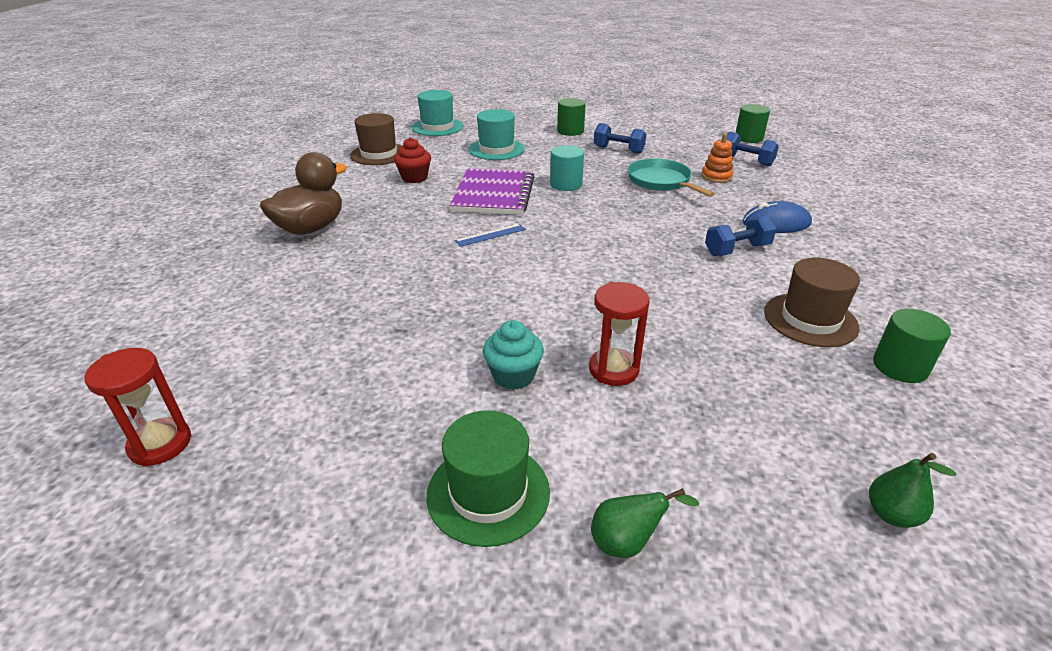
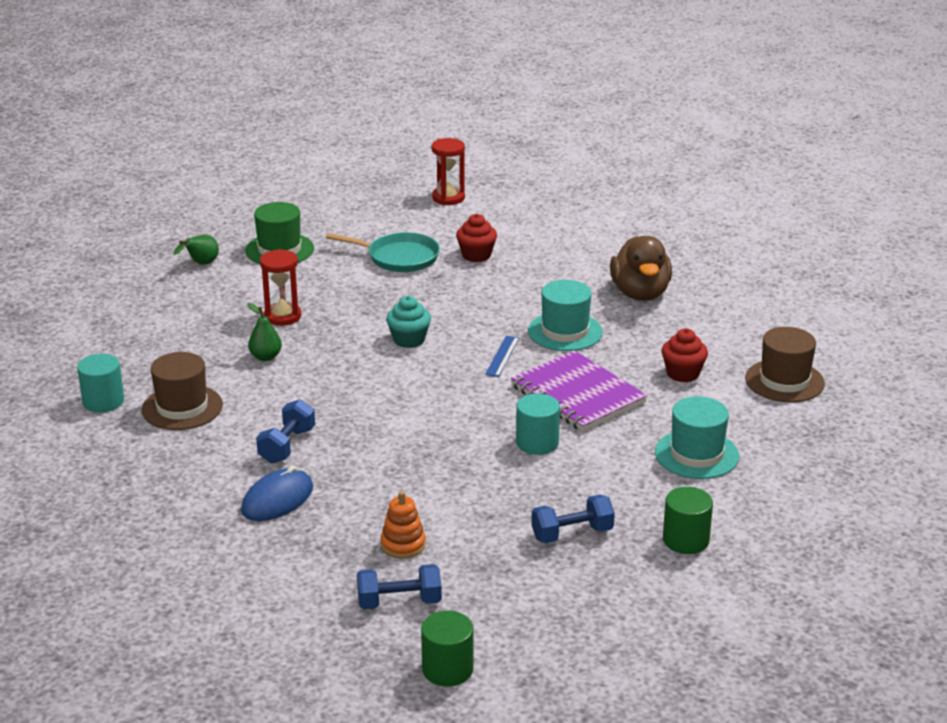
camera: 135 degrees right, 5 degrees down
(324, 332) = (476, 255): none -> red cupcake
(437, 127) = (837, 454): turquoise hat -> turquoise hat (565, 332)
(513, 375) = (334, 288): turquoise cupcake -> turquoise cupcake (409, 340)
(661, 181) = (452, 501): turquoise pan -> turquoise pan (399, 257)
(891, 514) = (86, 323): green pear -> green pear (265, 357)
(900, 366) = (103, 401): green cylinder -> turquoise cylinder

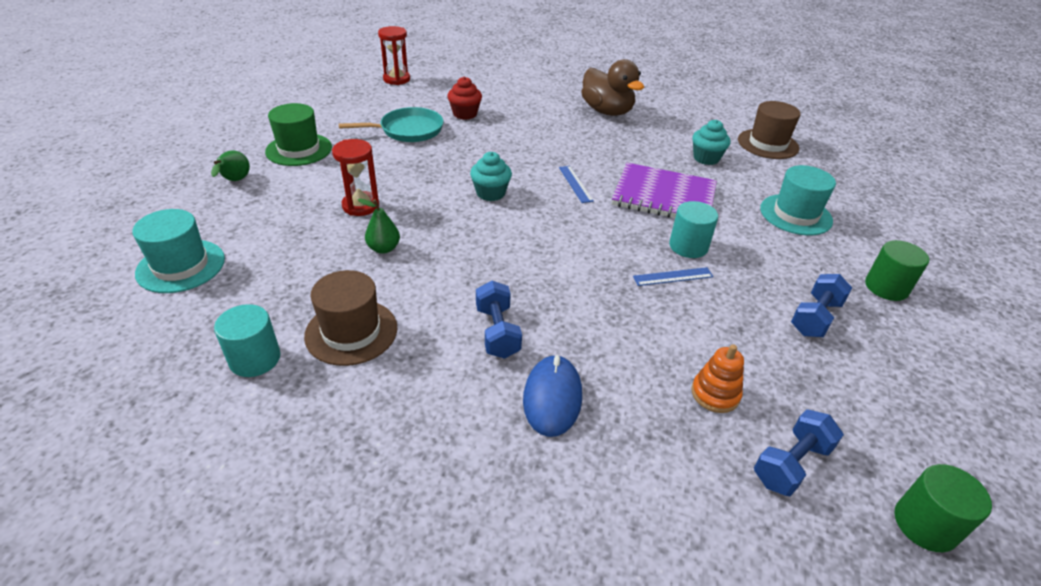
camera: 35 degrees left, 10 degrees up
(486, 460) = (673, 277): none -> blue ruler
(565, 332) = (594, 152): turquoise hat -> turquoise hat (181, 266)
(683, 374) = (706, 158): red cupcake -> turquoise cupcake

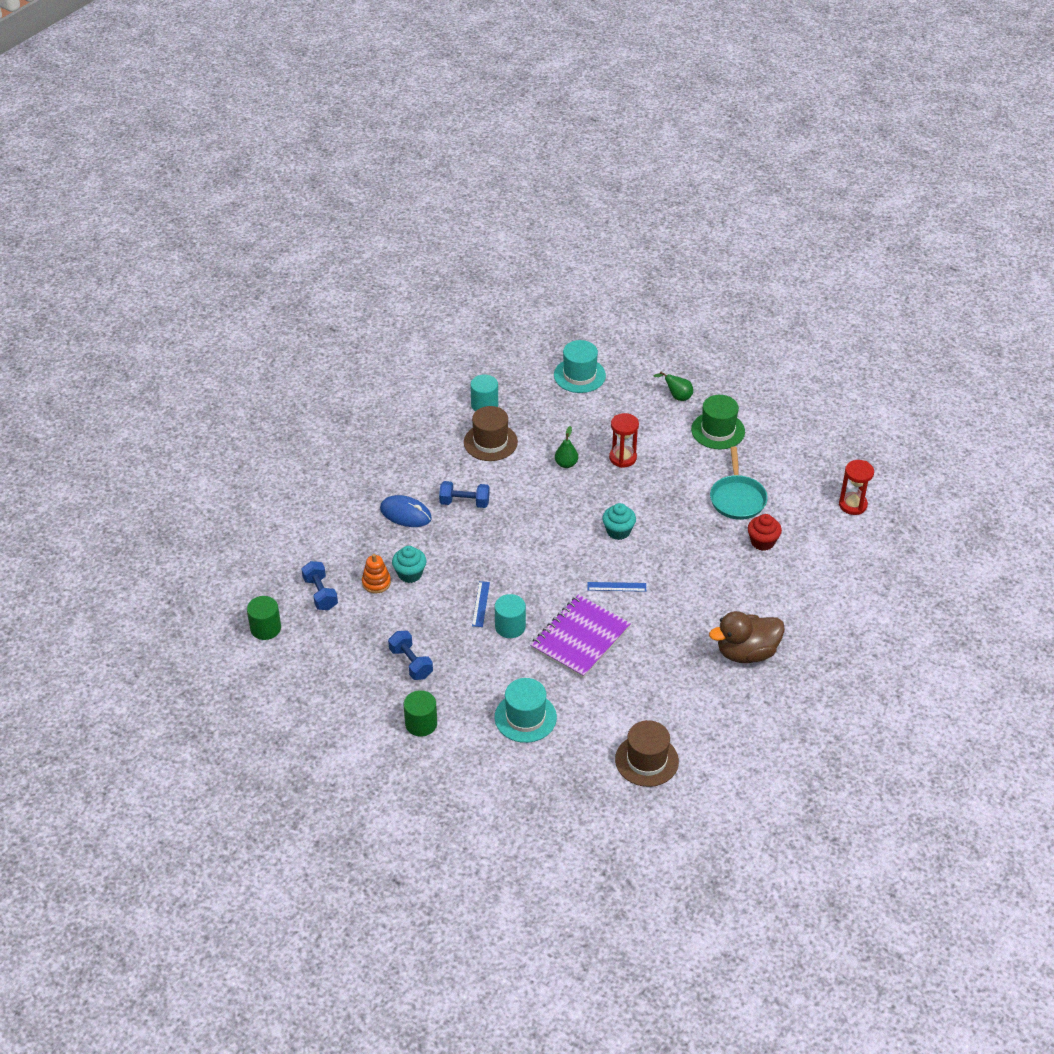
camera: 110 degrees right, 5 degrees up
(706, 158) = (633, 695): turquoise cupcake -> turquoise cupcake (410, 574)

